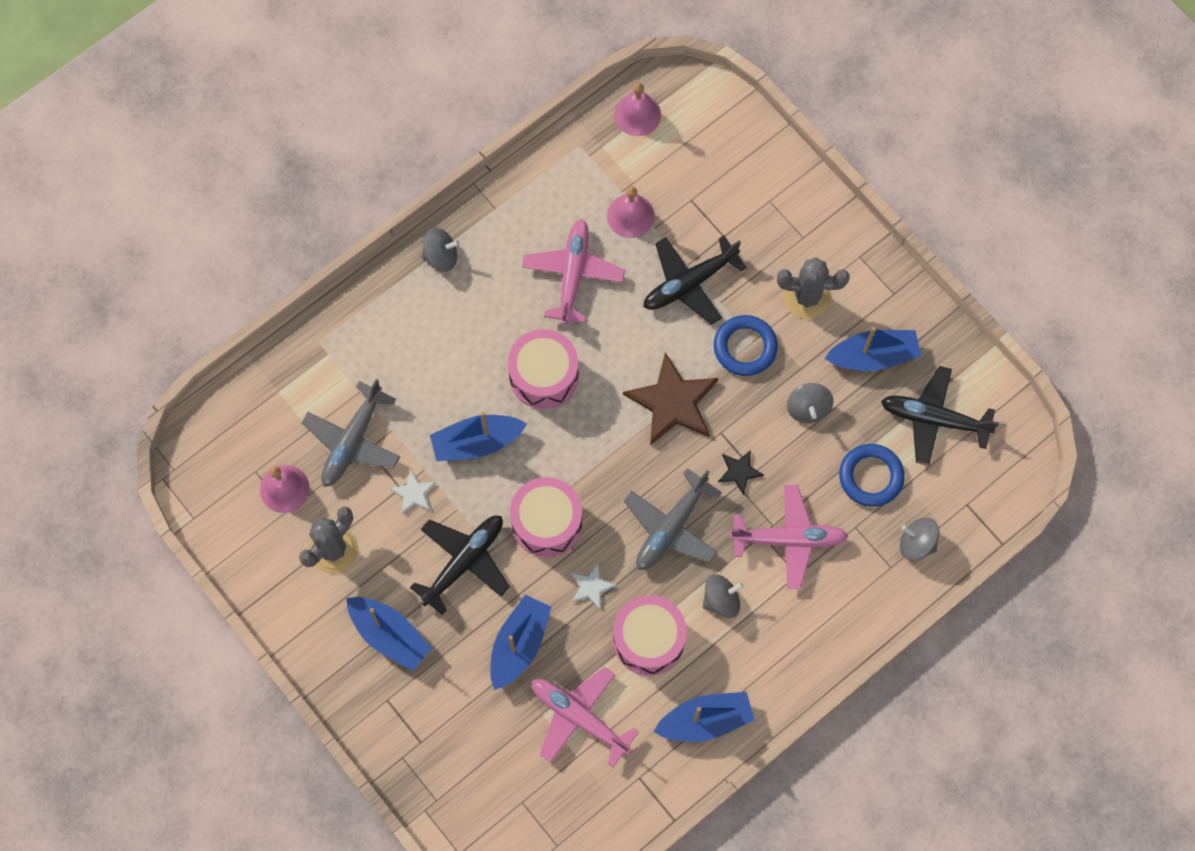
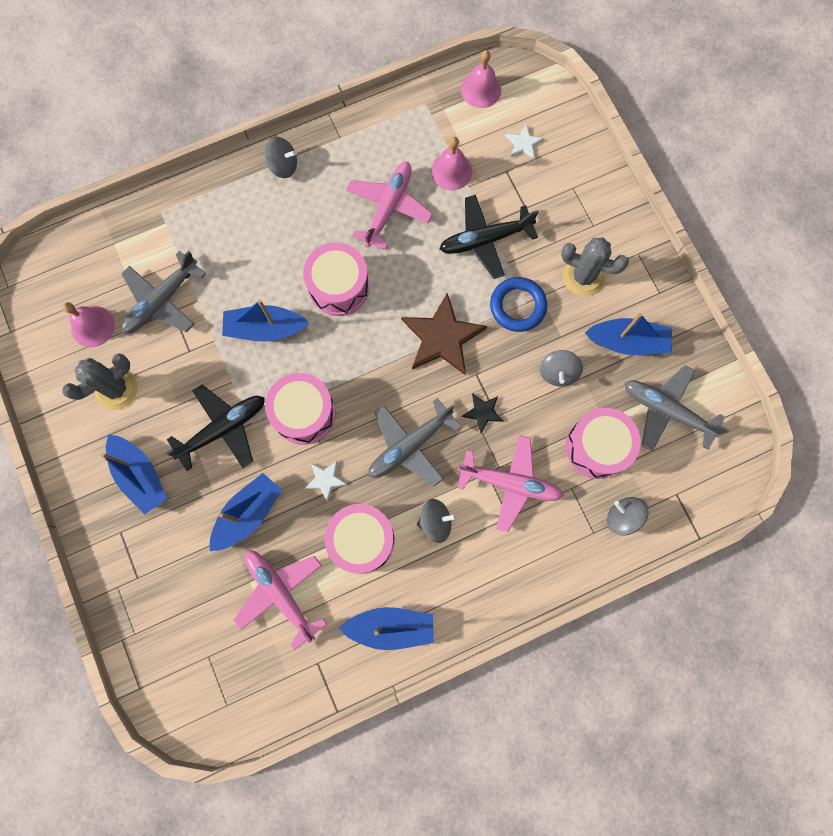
camera: 15 degrees right, 5 degrees up
(414, 493) = (199, 358): white star -> white star (523, 143)
(871, 477) = (597, 447): blue ring -> pink drum
(934, 419) = (667, 410): black plane -> grey plane

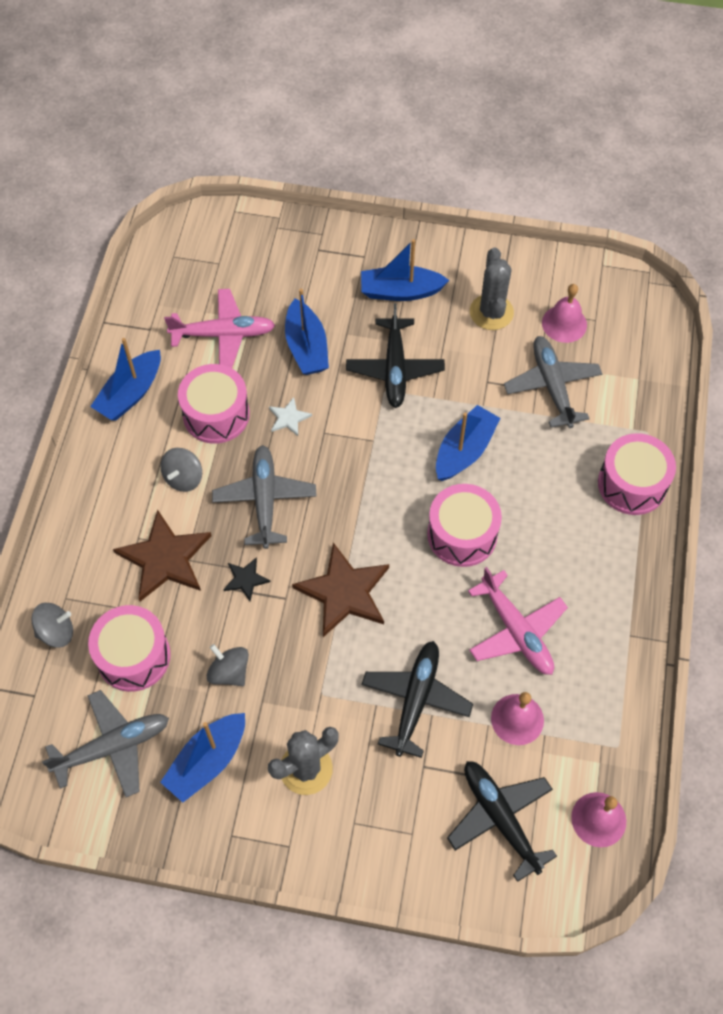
camera: 125 degrees right, 15 degrees down
(283, 166) = (630, 562): grey spinning top -> none
(304, 413) = (360, 435): pink drum -> pink drum (632, 484)
(510, 483) = (165, 558): pink plane -> brown star
(517, 306) = (323, 682): blue ring -> none
(523, 143) = (500, 818): white star -> black plane

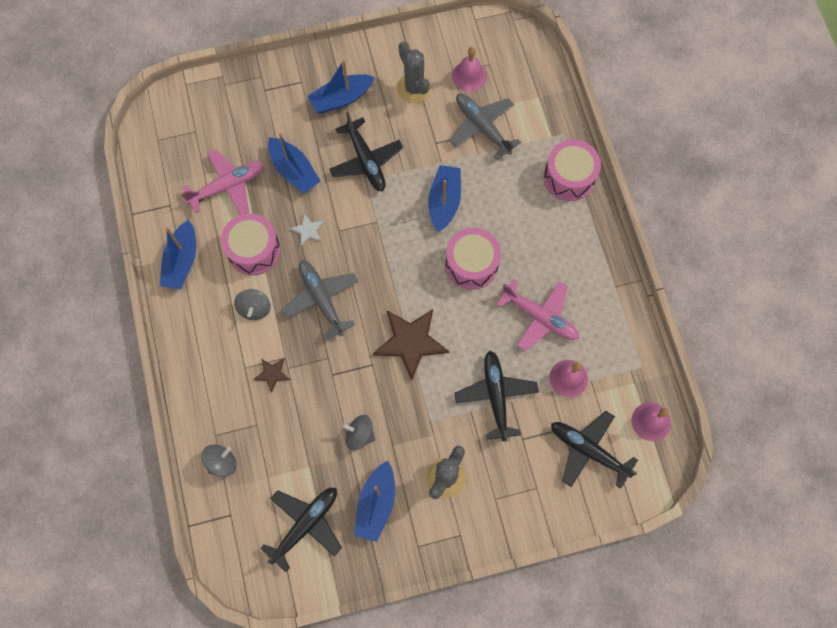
camera: 25 degrees left, 10 degrees up
(112, 747) = (305, 525): grey plane -> black plane
(133, 656) = (286, 454): pink drum -> none
(165, 558) = (272, 374): brown star -> brown star, size x0.48
(245, 579) = (337, 363): black star -> none

